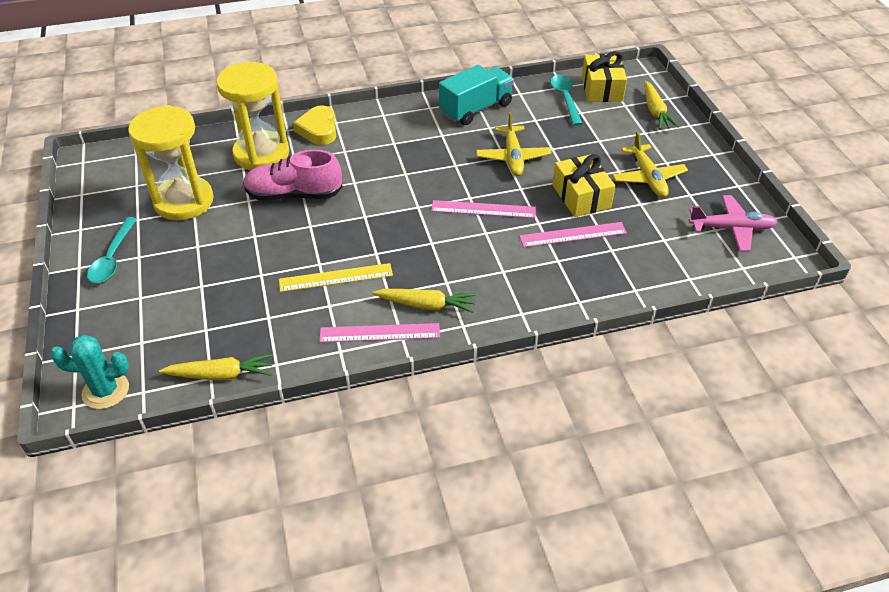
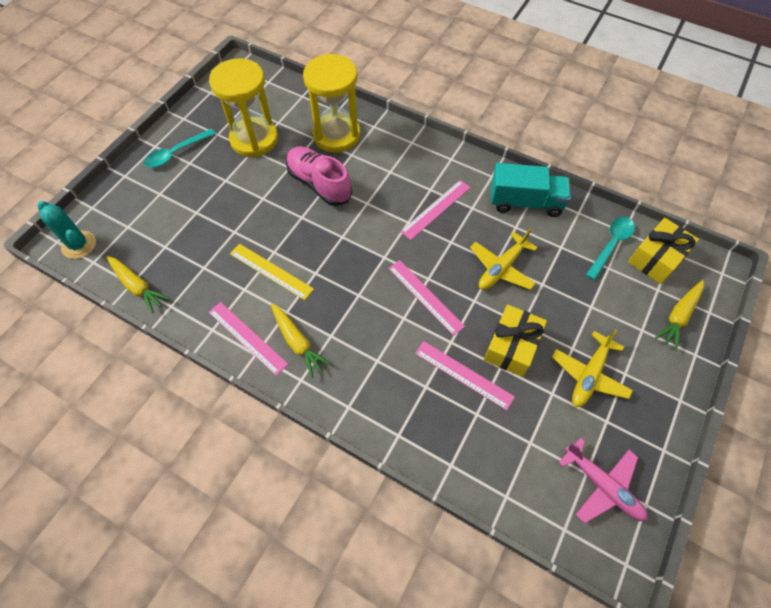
camera: 45 degrees right, 15 degrees up
(318, 130) = (393, 140): yellow heart -> none
(416, 152) = (436, 209): none -> pink ruler

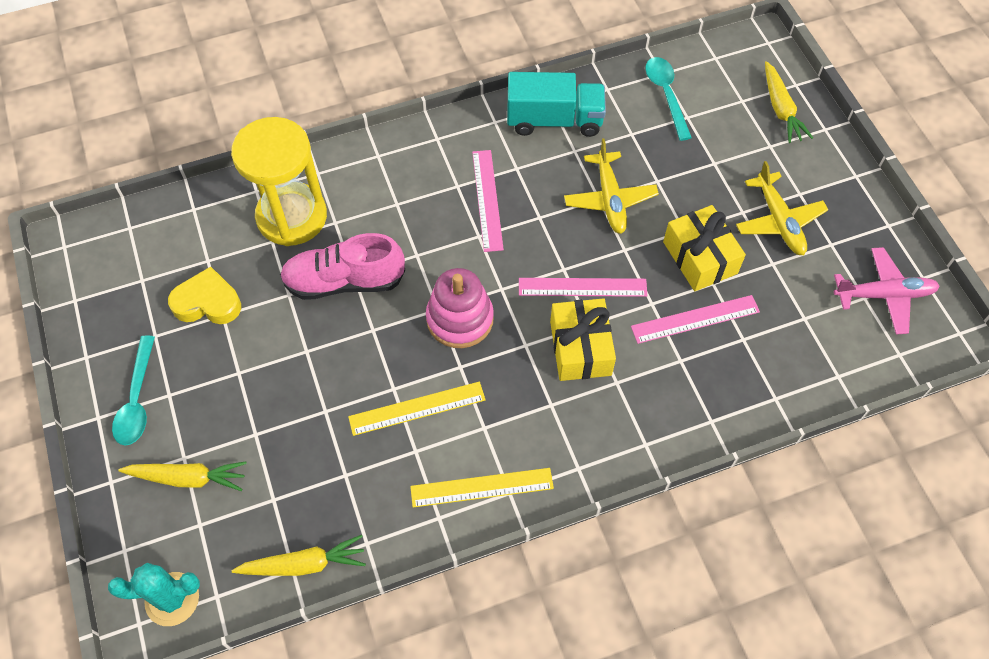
camera: 50 degrees left, 0 degrees up
(247, 337) = (482, 487): pink ruler -> yellow ruler
(254, 139) = (207, 302): yellow hourglass -> yellow heart
(297, 342) = (531, 441): yellow carrot -> yellow carrot (188, 478)
(345, 251) = (460, 319): none -> pink stacking toy
(525, 202) = (554, 120): turquoise truck -> turquoise truck turned 45 degrees clockwise
(656, 258) = (710, 74): yellow gift -> yellow gift (580, 348)

